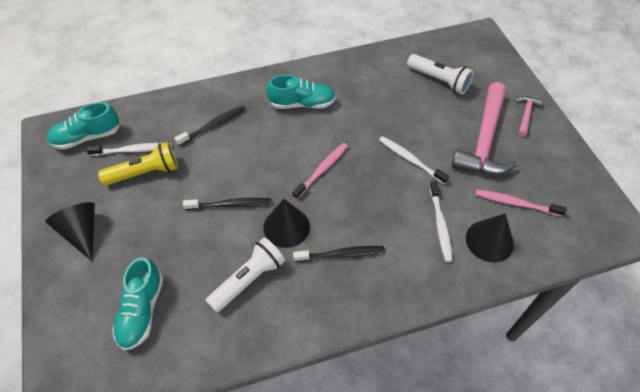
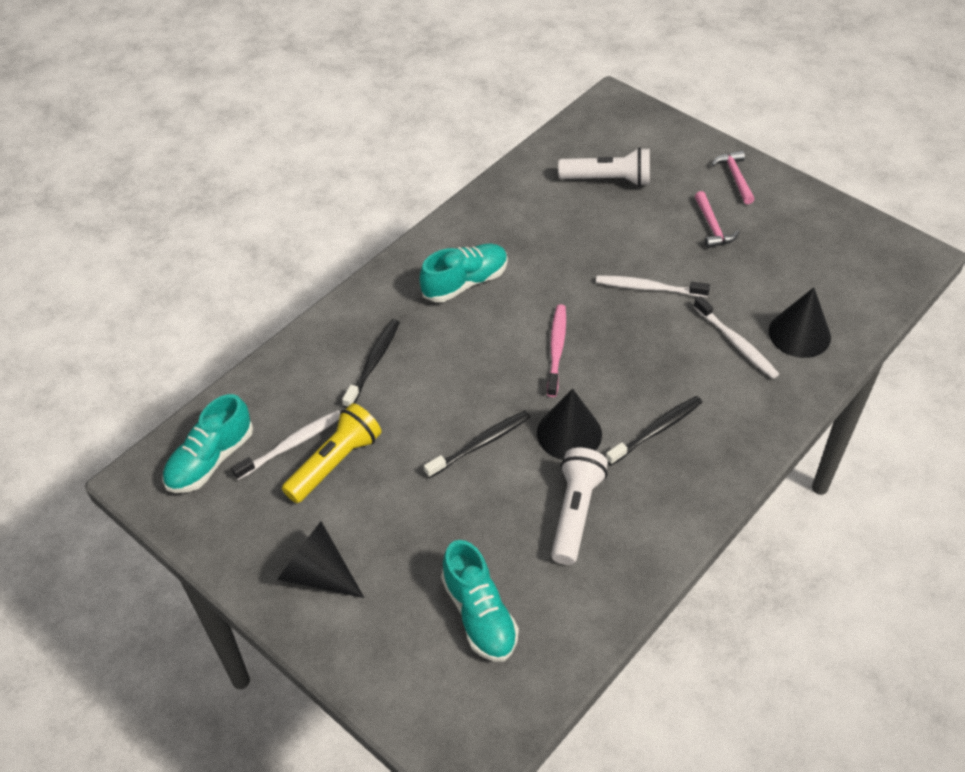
camera: 30 degrees left, 5 degrees down
(484, 140) = (712, 227): pink hammer -> pink hammer, size x0.46
(516, 203) = (797, 280): pink toothbrush -> none

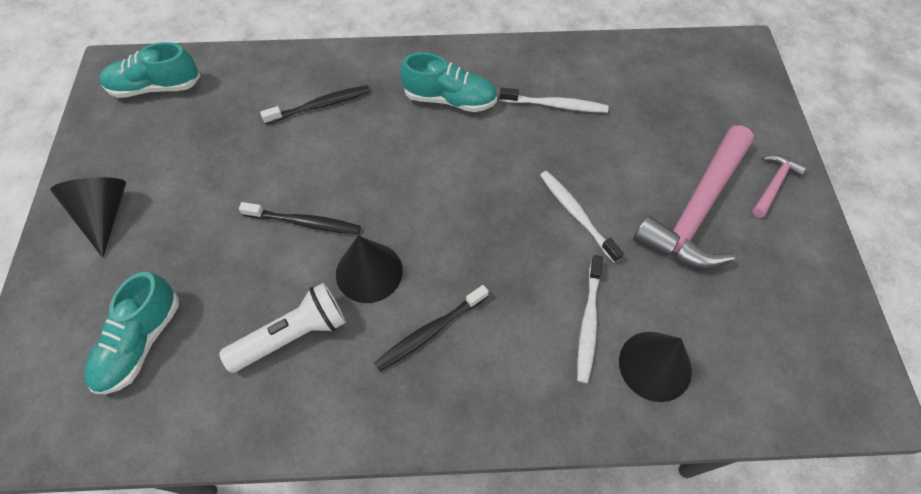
camera: 45 degrees right, 10 degrees up
(291, 445) = (205, 117): white toothbrush -> white toothbrush (555, 105)
(335, 463) = (210, 152): yellow flashlight -> none
(556, 349) = (445, 201): pink toothbrush -> none
(608, 180) = (657, 105): white flashlight -> none
(656, 430) = (430, 331): black toothbrush -> black toothbrush turned 135 degrees clockwise
(712, 227) = (697, 209): pink hammer -> pink hammer, size x2.16

